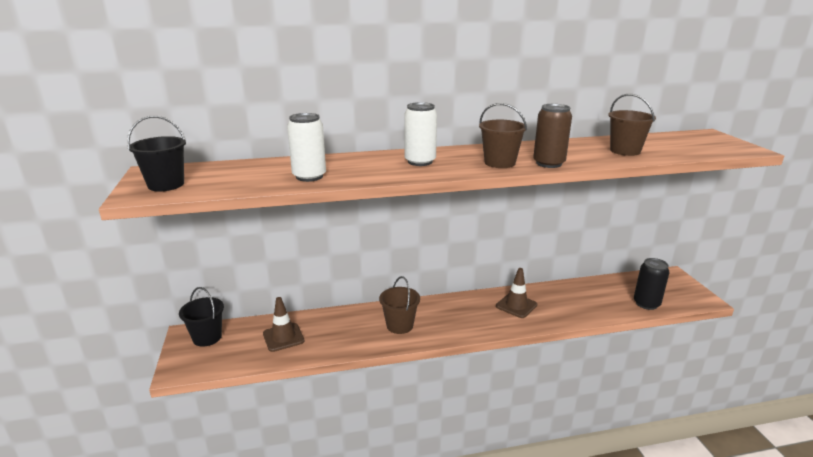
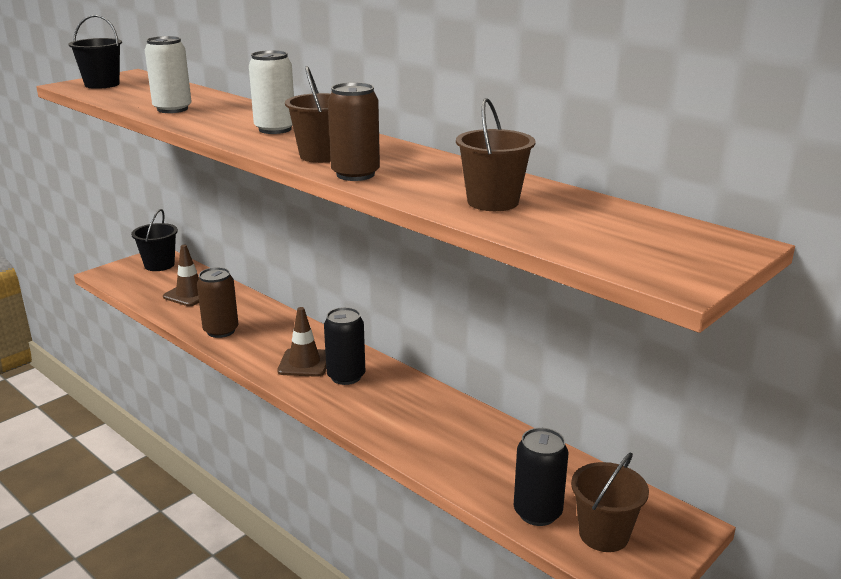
camera: 55 degrees right, 0 degrees up
(360, 340) = (221, 331): none -> brown can
(400, 325) = (268, 342): brown bucket -> brown bucket (603, 534)
(474, 312) = (346, 376): none -> black can
(516, 305) = (395, 401): brown traffic cone -> brown traffic cone (304, 363)

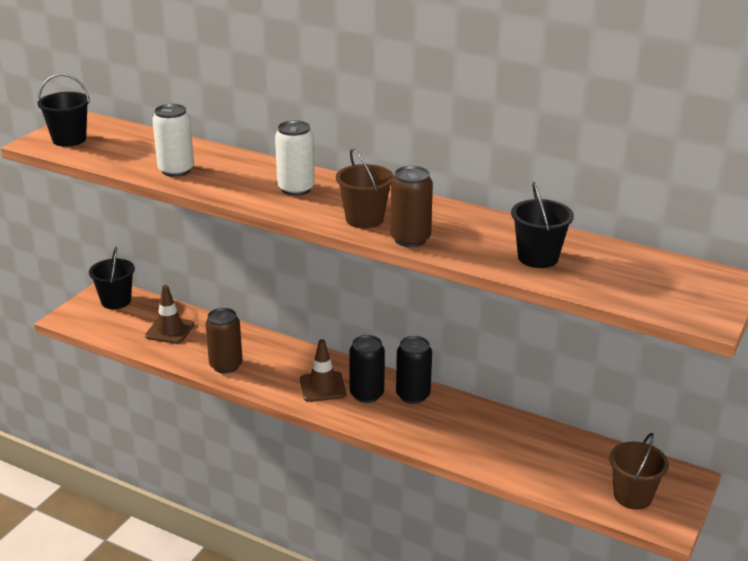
camera: 15 degrees left, 5 degrees up
(493, 202) = (538, 258): brown bucket -> black bucket
(537, 512) = (578, 488): black can -> black can (413, 395)

